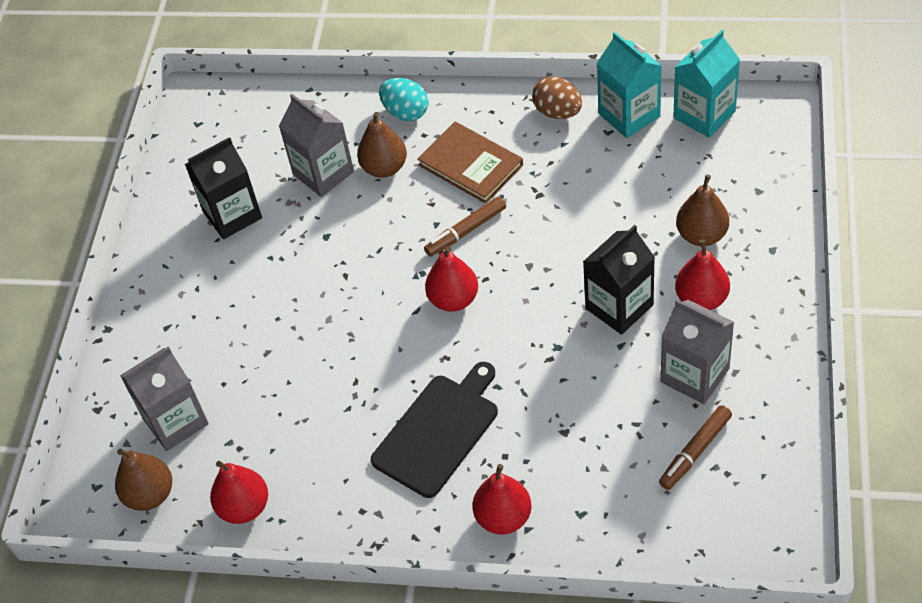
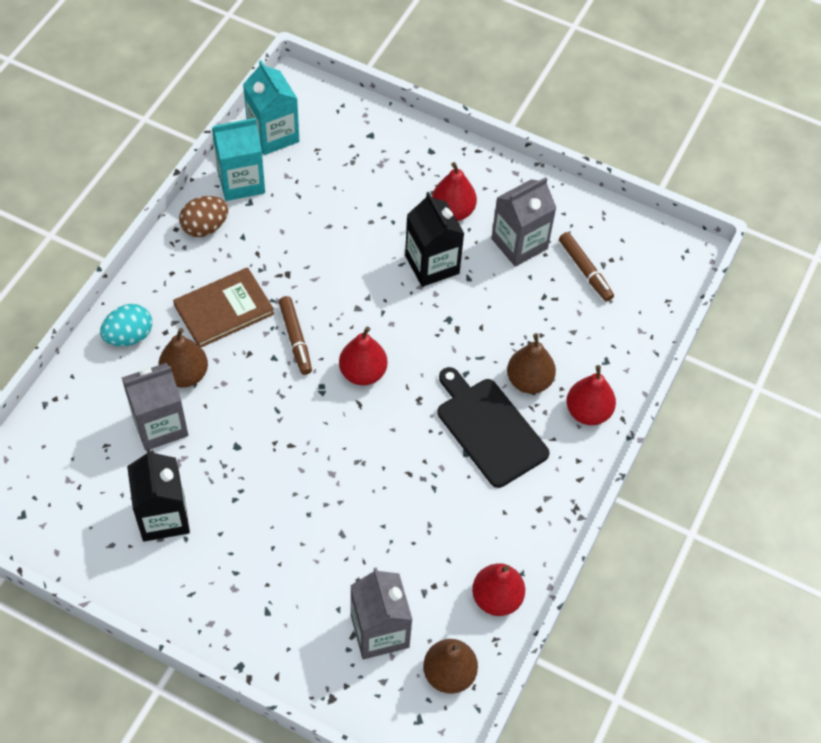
camera: 80 degrees left, 5 degrees up
(701, 235) = (393, 186): brown pear -> brown pear (529, 381)

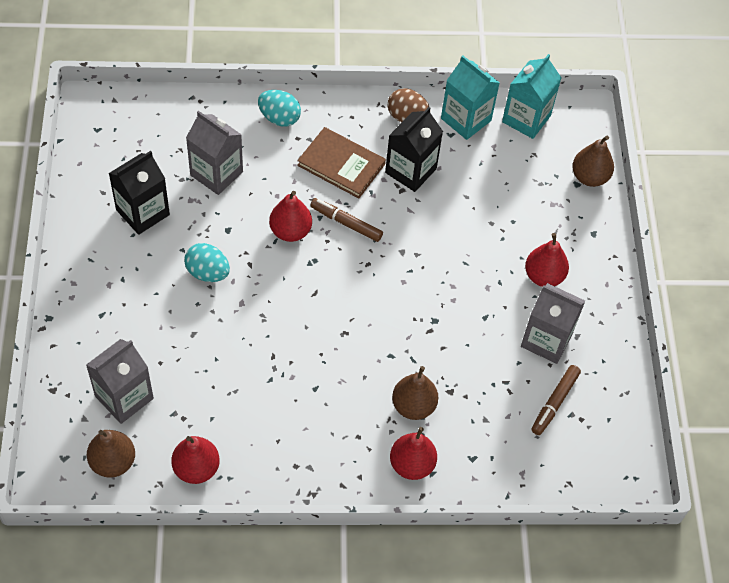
camera: 60 degrees right, 0 degrees up
(185, 375) = (268, 168): brown pear -> brown pear (589, 177)
(277, 488) = (208, 272): none -> turquoise egg
(296, 339) = (346, 223): brown marker -> brown marker turned 75 degrees clockwise
(363, 373) = (344, 282): red pear -> red pear (290, 231)
(432, 264) = (480, 285): black carton -> black carton (410, 170)
(489, 428) = (349, 395): black cutting board -> none

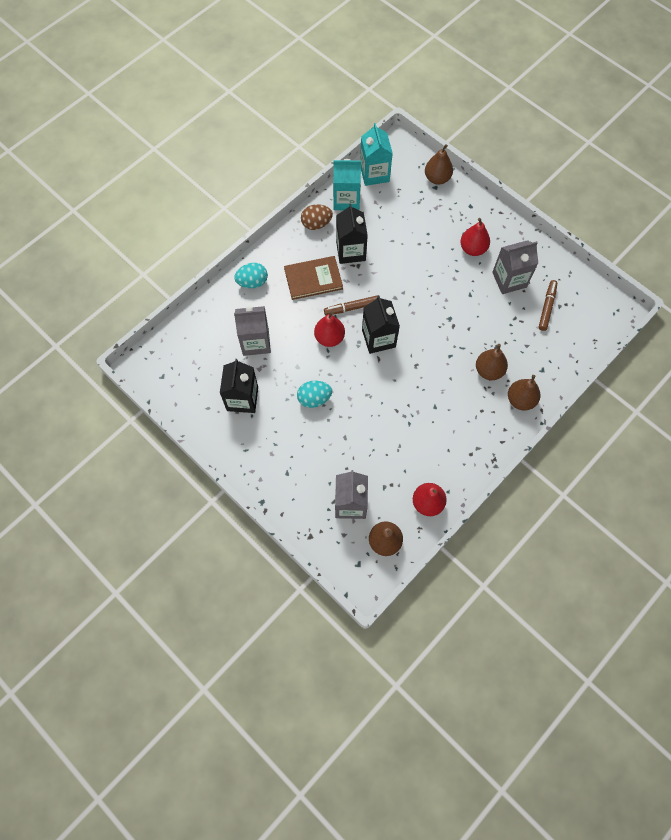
camera: 40 degrees left, 10 degrees up
(338, 274) = (378, 338): none -> black carton
(412, 464) = (520, 400): red pear -> brown pear
(555, 403) = (546, 307): brown marker -> brown marker turned 150 degrees counterclockwise

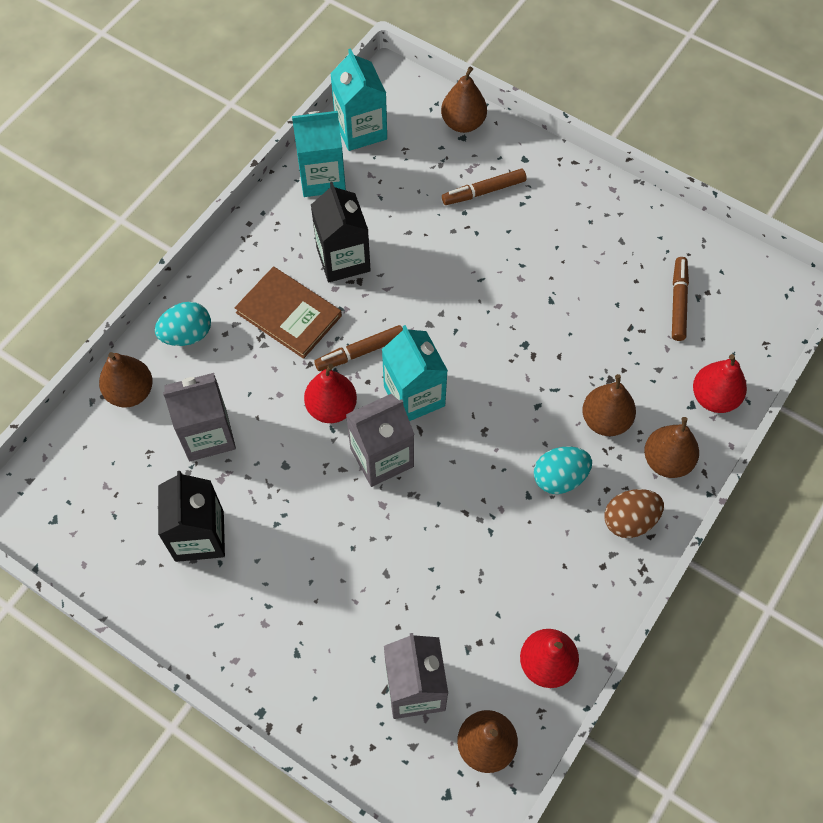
camera: 10 degrees left, 5 degrees down
(215, 310) = (131, 392): none -> brown pear
(313, 279) = (288, 314): brown book -> brown book turned 60 degrees clockwise
(314, 399) = (323, 515): turquoise egg -> turquoise egg (559, 478)
(316, 224) = (279, 224): brown egg -> brown egg (629, 520)
(378, 338) = (414, 396): black carton -> turquoise carton
(442, 222) = (484, 192): none -> brown marker
(473, 249) = (541, 226): red pear -> red pear (714, 397)
(509, 280) = (609, 267): grey carton -> grey carton (381, 457)

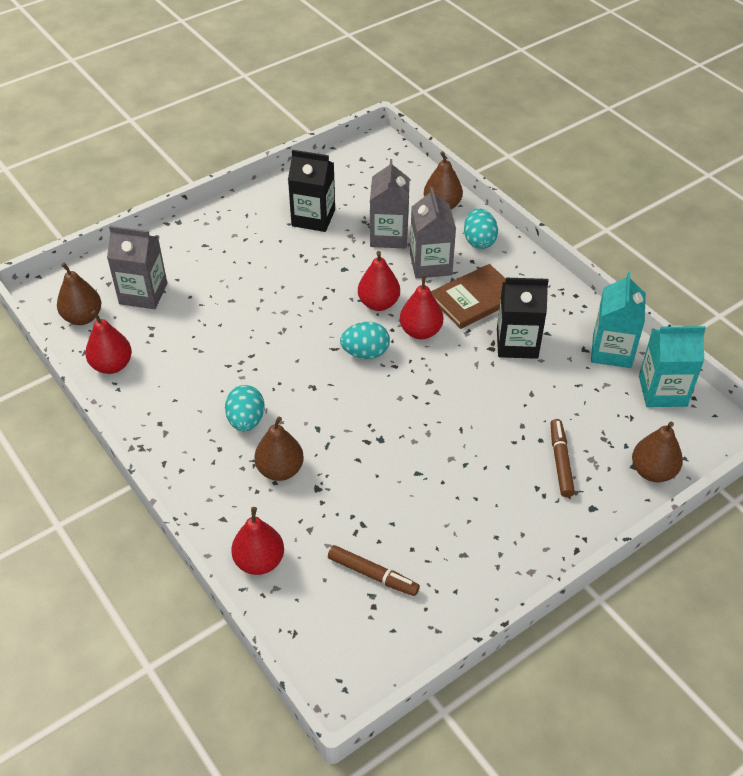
camera: 110 degrees right, 15 degrees down
(360, 352) = (420, 331): brown marker -> red pear
(381, 457) = (322, 320): grey carton -> grey carton (430, 264)
(414, 396) = (365, 353): turquoise carton -> turquoise egg
(629, 520) = (184, 453): brown egg -> none
(666, 461) = (220, 499): brown pear -> none

